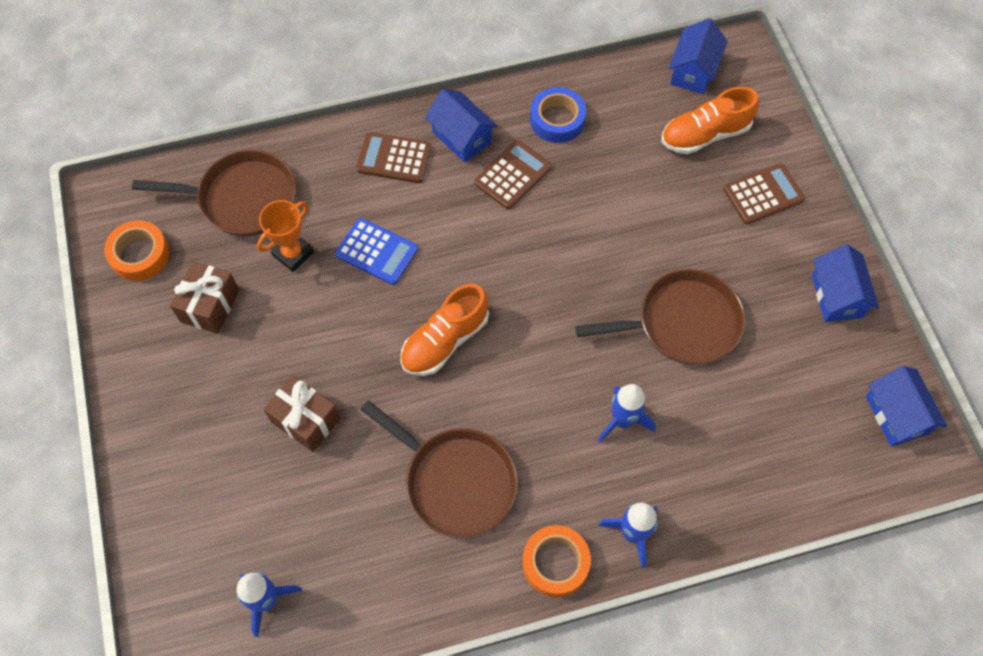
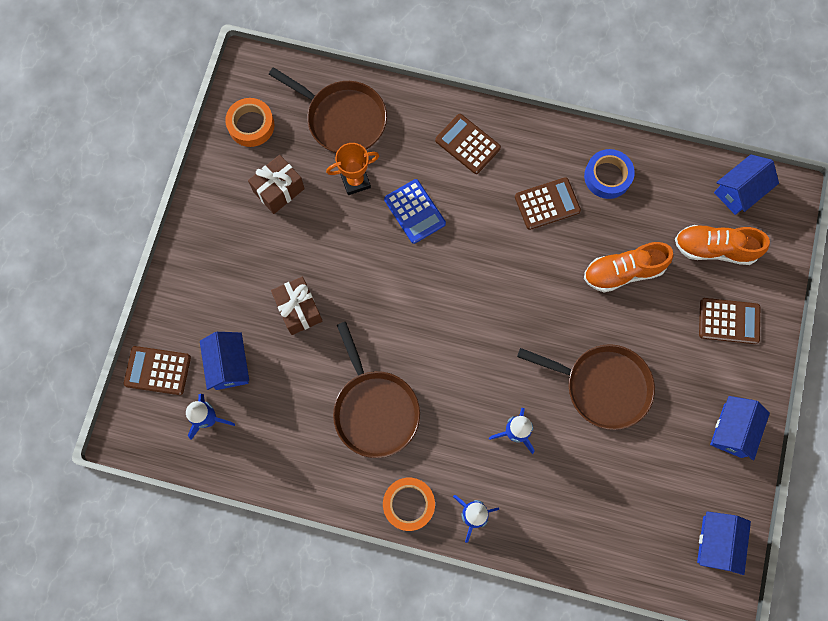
camera: 30 degrees right, 10 degrees up
(172, 580) = (157, 370): none -> brown calculator
(445, 341) = (424, 305): orange shoe -> orange shoe (623, 272)
(461, 137) = (527, 153): blue house -> blue house (229, 365)

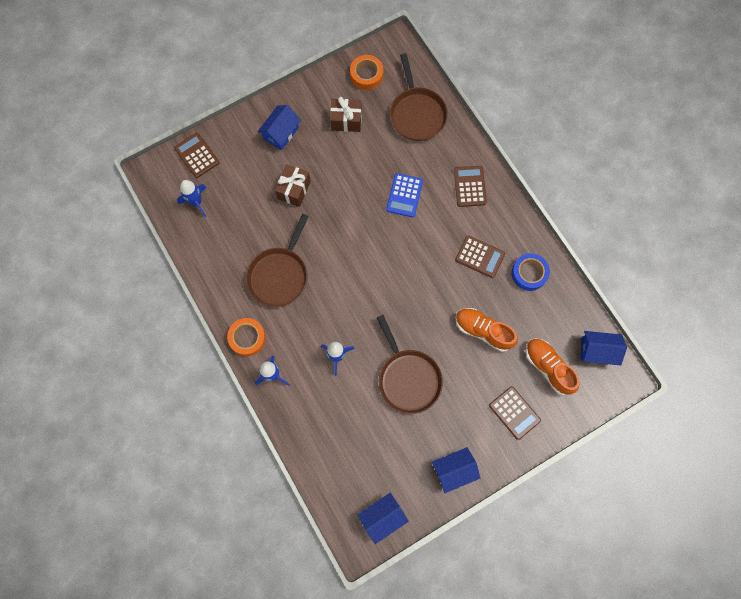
camera: 45 degrees right, 0 degrees up
(229, 365) = (232, 185): blue house -> blue house (281, 133)
(355, 181) = (390, 151): orange trophy -> none

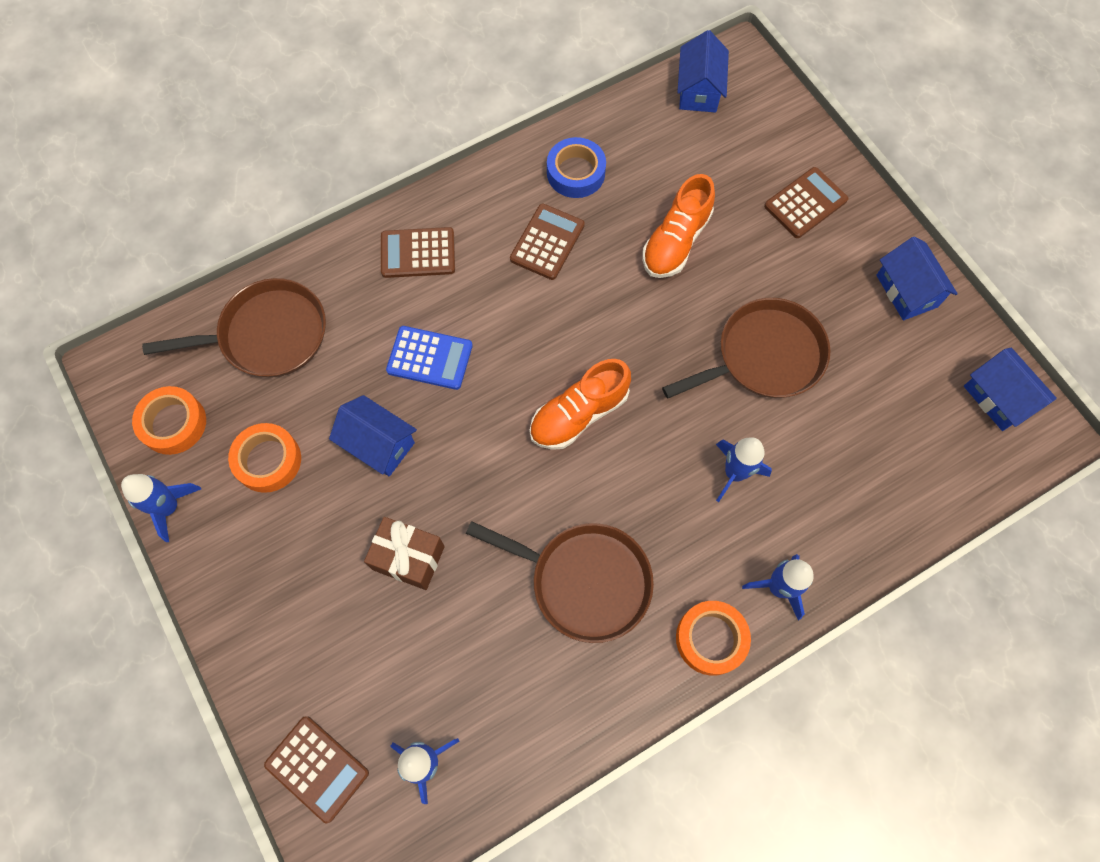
camera: 90 degrees left, 5 degrees down
(197, 155) = (317, 768): brown calculator -> brown calculator turned 105 degrees counterclockwise
(281, 133) = (282, 587): blue house -> blue house (378, 444)
(322, 78) = (169, 507): none -> blue rocket
(346, 120) = (268, 460): brown gift -> orange tape
(548, 367) = (729, 155): orange shoe -> orange shoe (578, 414)

